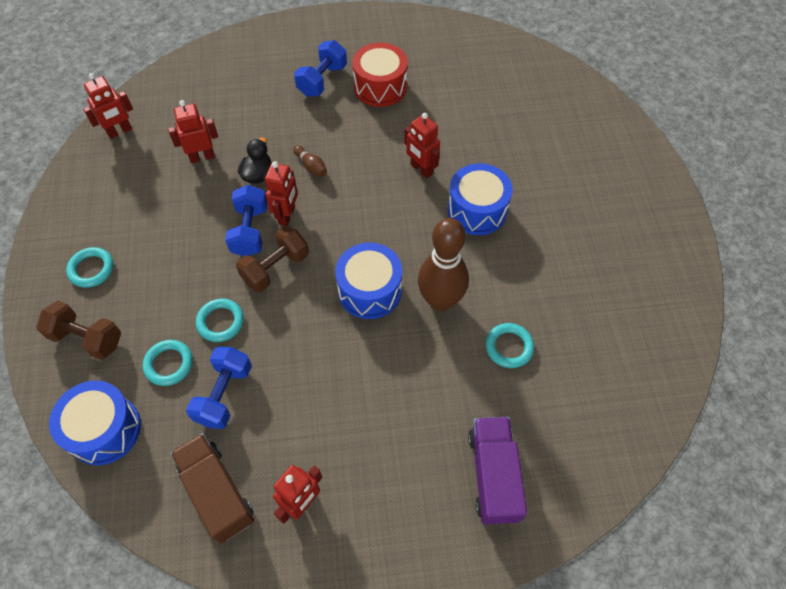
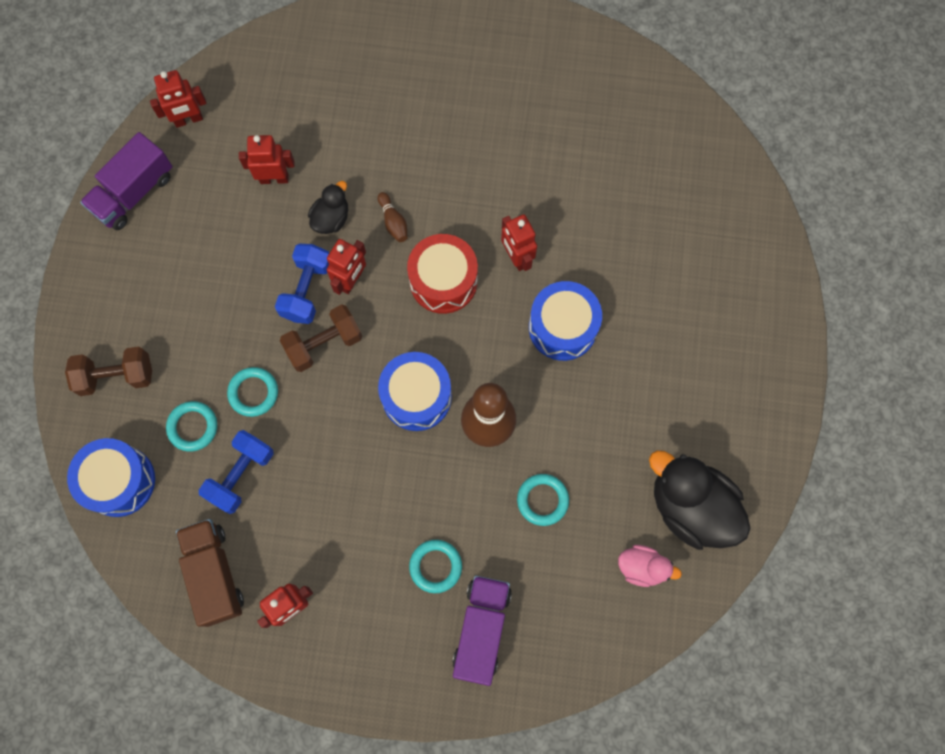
camera: 15 degrees right, 15 degrees up
(80, 192) = (134, 193): none -> purple truck
(87, 338) = (116, 376): brown dumbbell -> brown dumbbell turned 45 degrees counterclockwise
(91, 269) = (132, 295): turquoise ring -> turquoise ring (435, 566)
(322, 80) = (436, 101): blue dumbbell -> none
(380, 87) = (502, 128): red drum -> red drum (443, 281)
(618, 381) = (642, 567): none -> pink duck
(638, 320) = (691, 507): none -> black duck

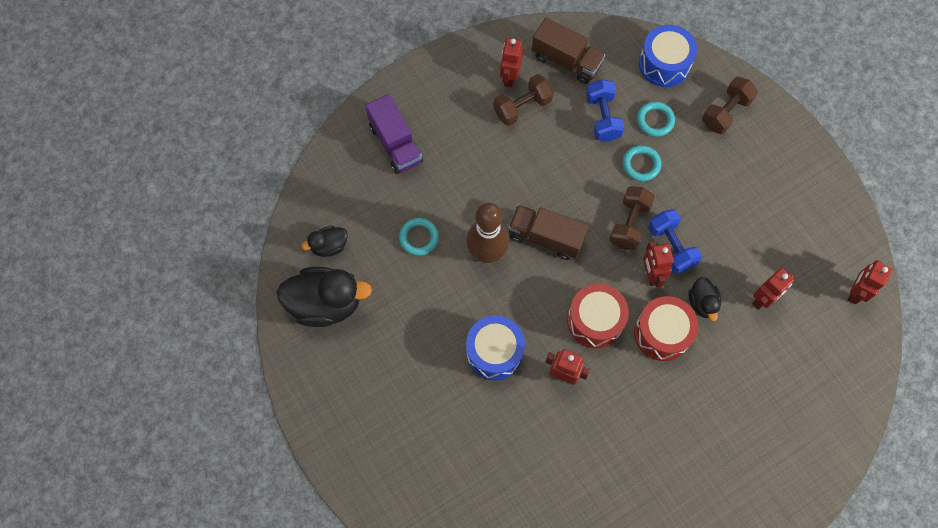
camera: 140 degrees right, 5 degrees down
(134, 193) = (834, 219): purple truck -> none
(311, 558) = (522, 107): none -> brown dumbbell
(393, 222) = (662, 333): brown bowling pin -> red drum
(416, 396) = (545, 237): blue drum -> brown truck
(435, 566) = (449, 155): turquoise ring -> none
(642, 567) = (329, 246): pink duck -> black duck

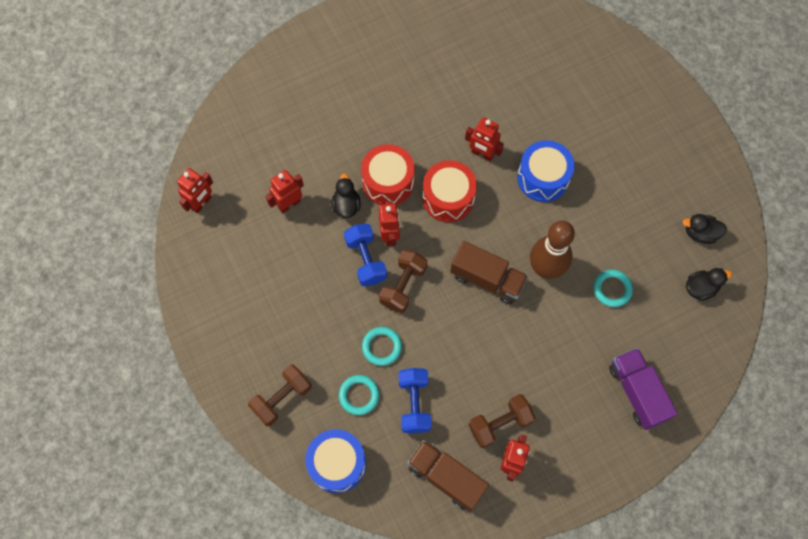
camera: 175 degrees left, 0 degrees up
(325, 304) = (700, 233): black duck -> black duck, size x0.51

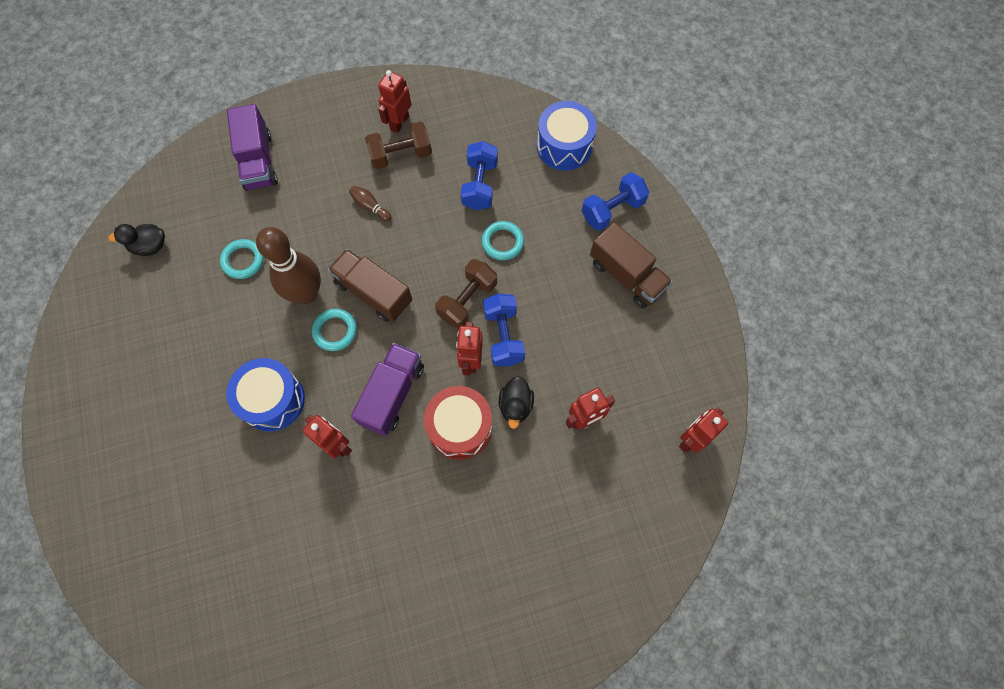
camera: 170 degrees left, 0 degrees up
(282, 398) = (612, 210): brown dumbbell -> blue dumbbell
(359, 395) = (534, 201): turquoise ring -> turquoise ring (335, 331)
(446, 477) = (463, 120): brown truck -> brown truck (627, 276)
(448, 198) = (392, 394): red drum -> purple truck
(514, 362) = (370, 206): none -> brown bowling pin
(700, 233) = (121, 304): black duck -> none

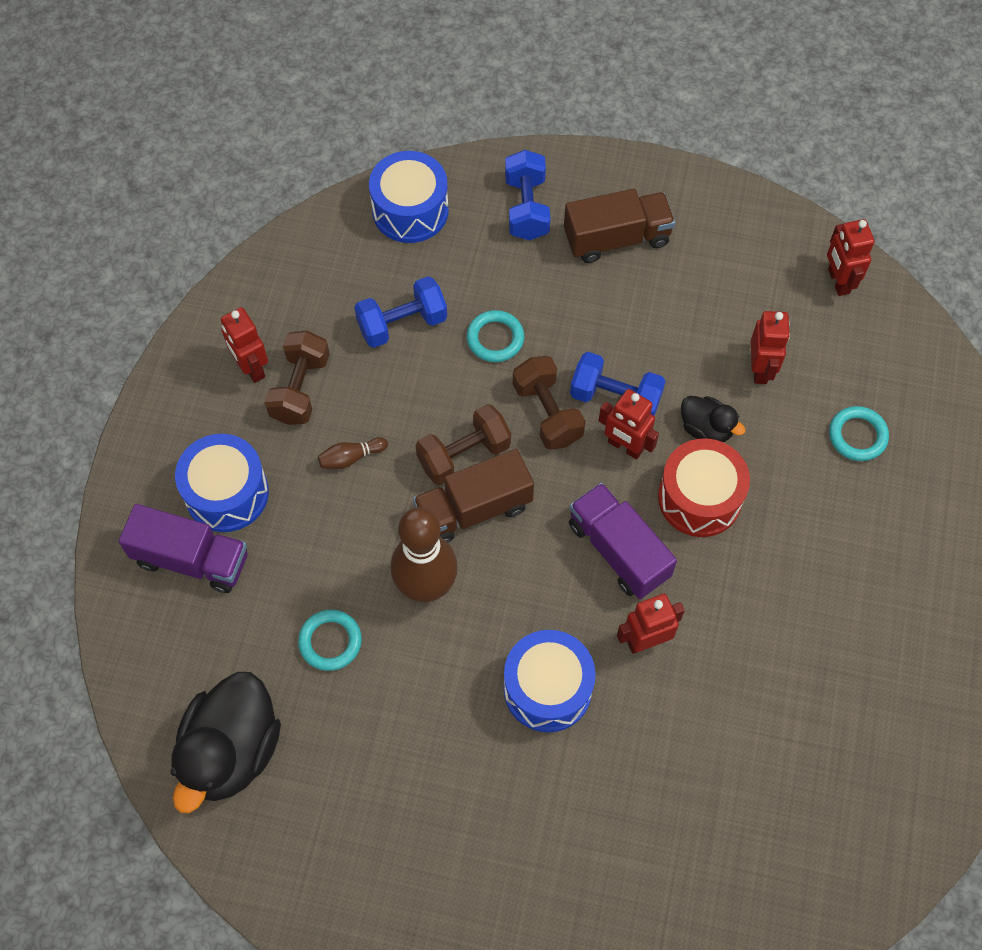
camera: 60 degrees left, 5 degrees down
(150, 246) = (231, 751): black duck -> black duck, size x1.95
(310, 155) = (226, 493): none -> blue drum
(335, 331) = (498, 576): turquoise ring -> turquoise ring (857, 436)
(408, 267) = (464, 455): none -> brown dumbbell
(480, 185) = (402, 324): blue dumbbell -> blue dumbbell turned 60 degrees counterclockwise

